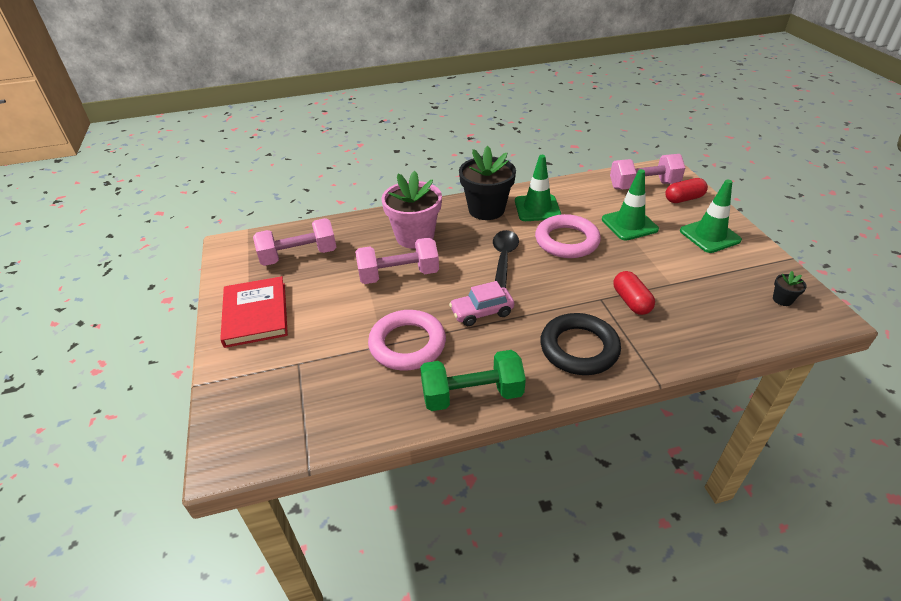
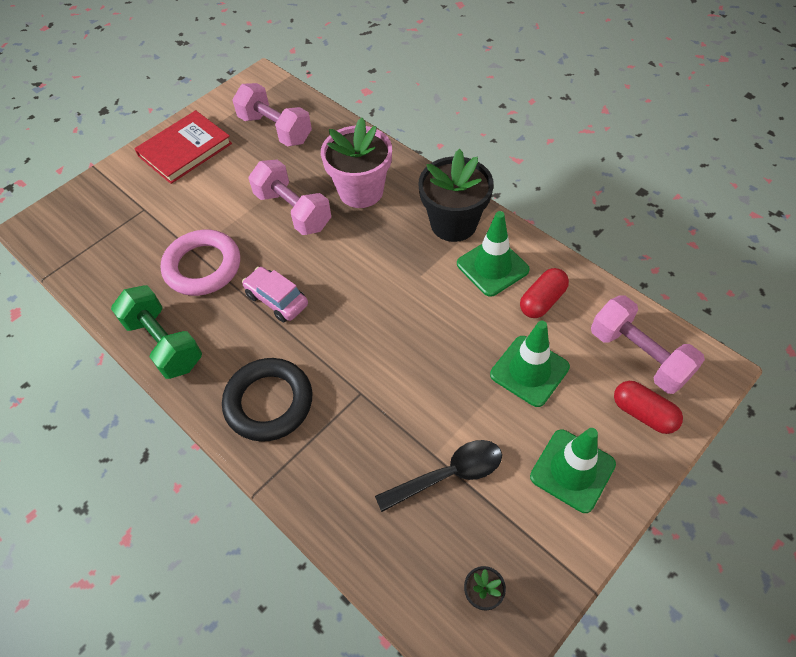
camera: 60 degrees right, 15 degrees up
(503, 259) = (373, 279): black spoon -> black spoon (449, 474)
(567, 241) = (447, 321): pink ring -> none
(631, 301) = (373, 424): red capsule -> red capsule (542, 301)

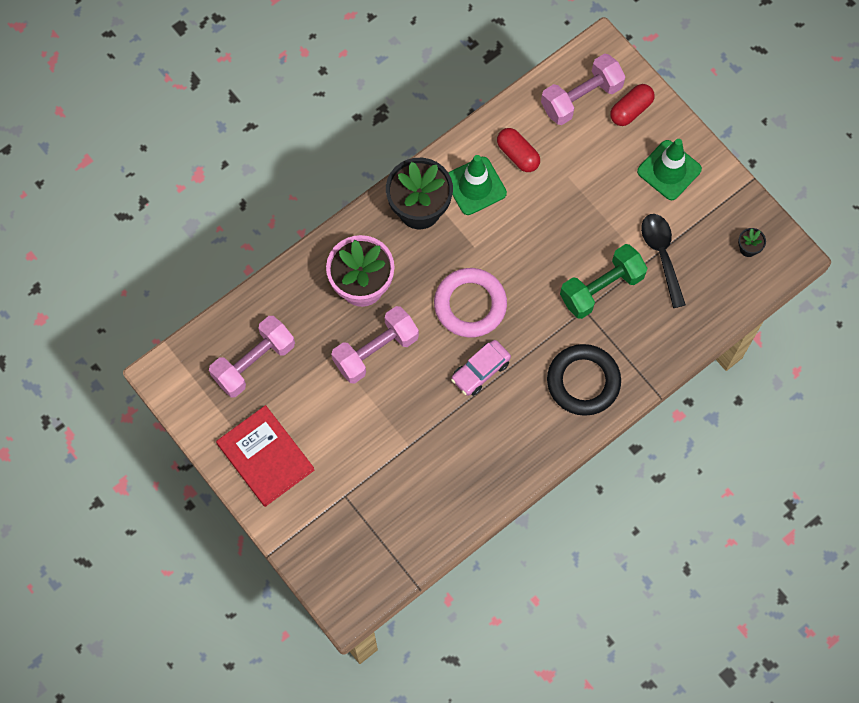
camera: 85 degrees left, 15 degrees up
(164, 343) = (512, 468): green dumbbell -> green dumbbell (601, 288)
(203, 266) = (431, 436): pink ring -> pink ring (470, 305)
(529, 371) = (583, 180): green traffic cone -> none

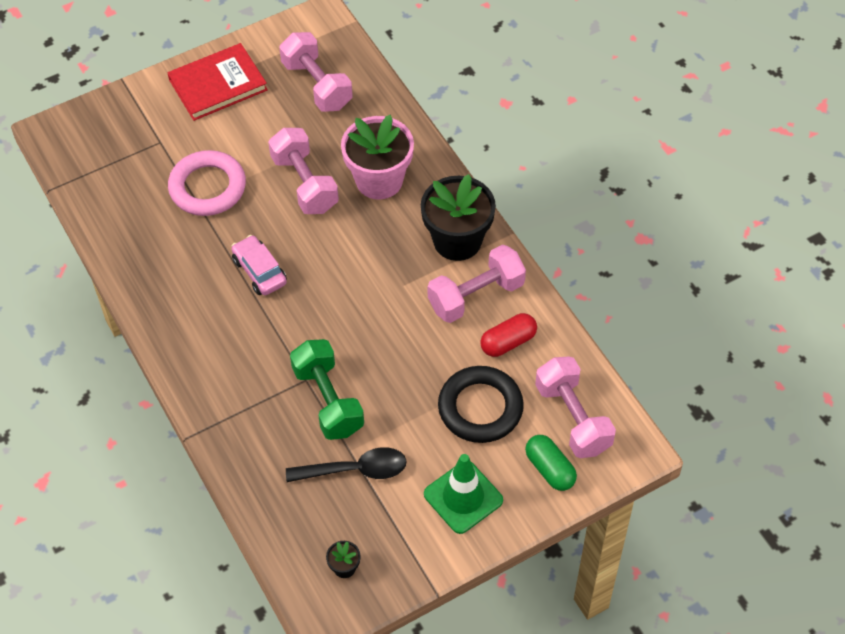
camera: 100 degrees right, 15 degrees down
(470, 305) = (336, 272): pink ring -> pink ring (207, 187)
(475, 186) = (476, 296): green traffic cone -> pink dumbbell
(583, 381) = (222, 365): black ring -> black ring (480, 408)
(631, 110) = (550, 469): red capsule -> green capsule

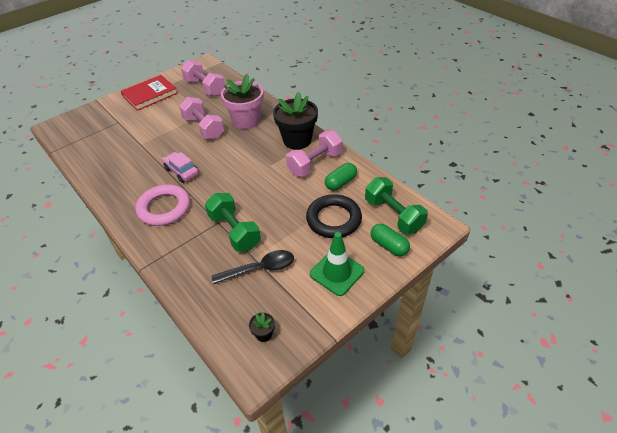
camera: 10 degrees left, 10 degrees down
(207, 187) = (147, 137): pink ring -> pink ring (164, 208)
(508, 342) = (340, 183): red capsule -> green capsule
(573, 418) = (393, 215): pink dumbbell -> green dumbbell

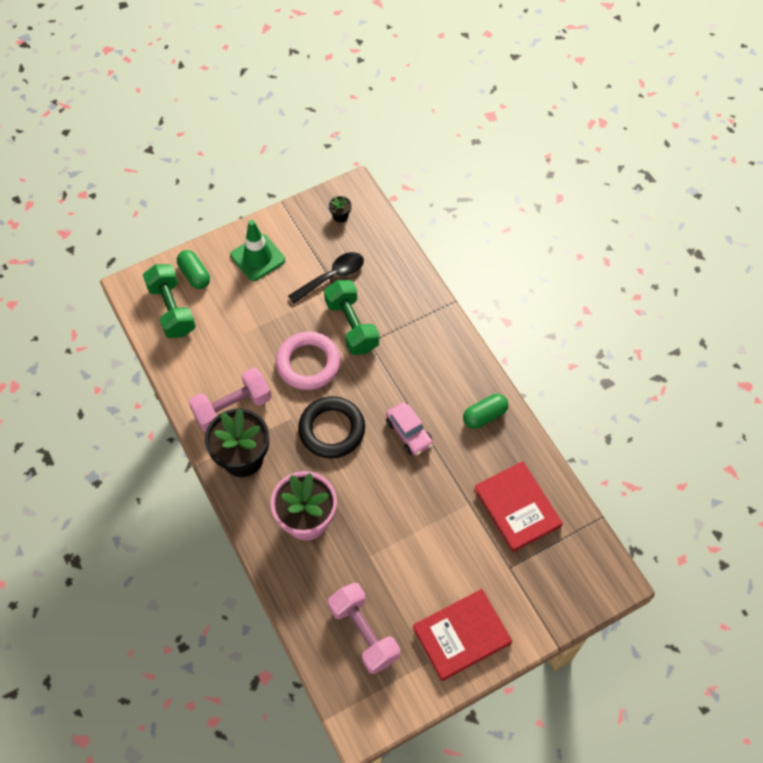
camera: 170 degrees left, 15 degrees up
(108, 147) = (517, 508): none -> red book
(164, 208) = (431, 376): pink ring -> pink ring (308, 363)
(204, 128) = (373, 518): pink dumbbell -> none
(260, 268) = (332, 277): black spoon -> black spoon turned 150 degrees clockwise
(333, 219) = (239, 318): black ring -> black ring (332, 430)
(340, 183) = (212, 368): green capsule -> green capsule (484, 416)

